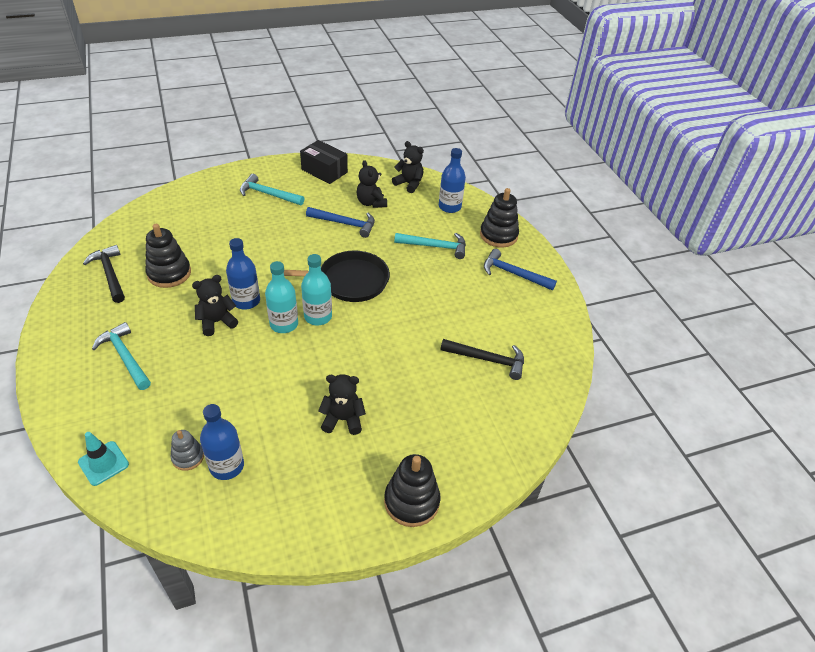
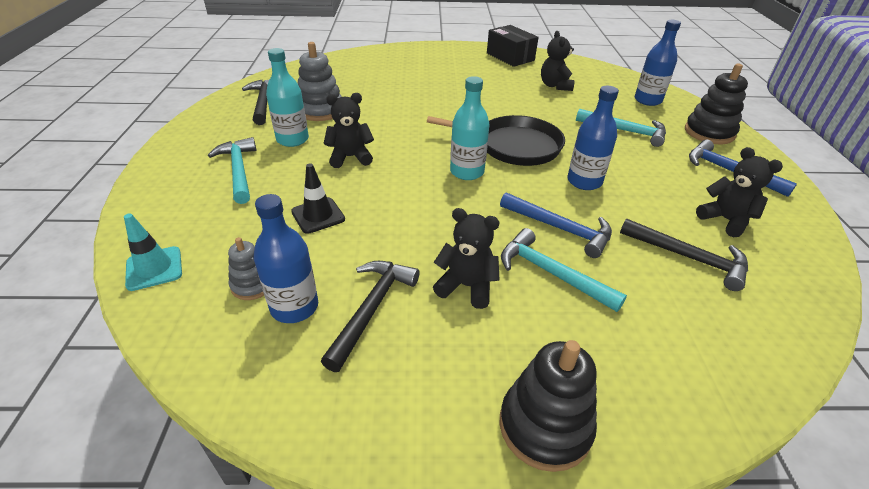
camera: 20 degrees right, 5 degrees down
(169, 273) = (320, 110): black stacking toy -> grey stacking toy
(212, 386) = (318, 215): none -> black traffic cone
(246, 301) = (390, 145): blue bottle -> blue bottle (584, 181)
(268, 194) = (446, 66): turquoise hammer -> turquoise hammer (550, 273)
(282, 453) = (372, 308): none -> black hammer
(284, 324) = (424, 172): turquoise bottle -> turquoise bottle (292, 139)
(345, 224) = (522, 98): blue hammer -> blue hammer (561, 229)
(409, 184) = (601, 77): black teddy bear -> black teddy bear (725, 220)

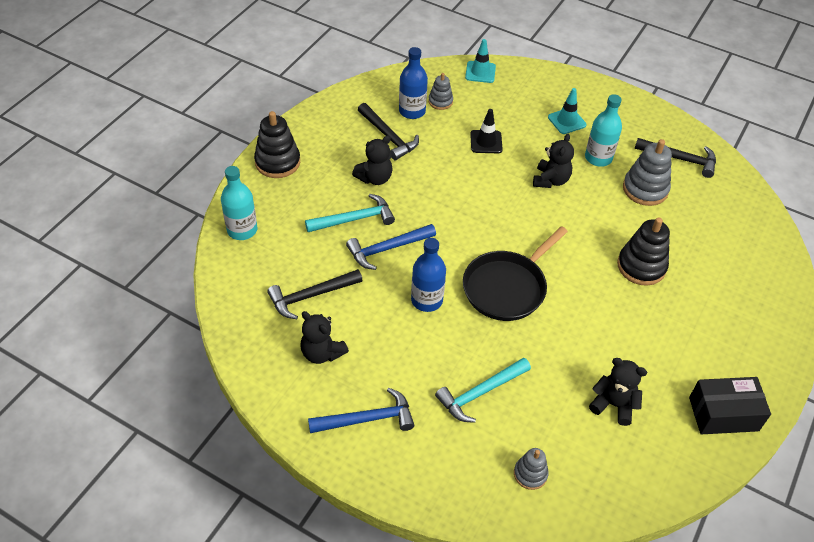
camera: 120 degrees right, 10 degrees up
(239, 170) = (566, 121): turquoise hammer -> turquoise traffic cone
(467, 172) = (487, 236): turquoise bottle -> turquoise bottle (242, 230)
(647, 100) = (530, 474): blue bottle -> grey stacking toy
(709, 132) = (432, 470): black stacking toy -> black stacking toy (641, 266)
(725, 220) = (322, 353): black teddy bear -> black teddy bear turned 45 degrees clockwise

